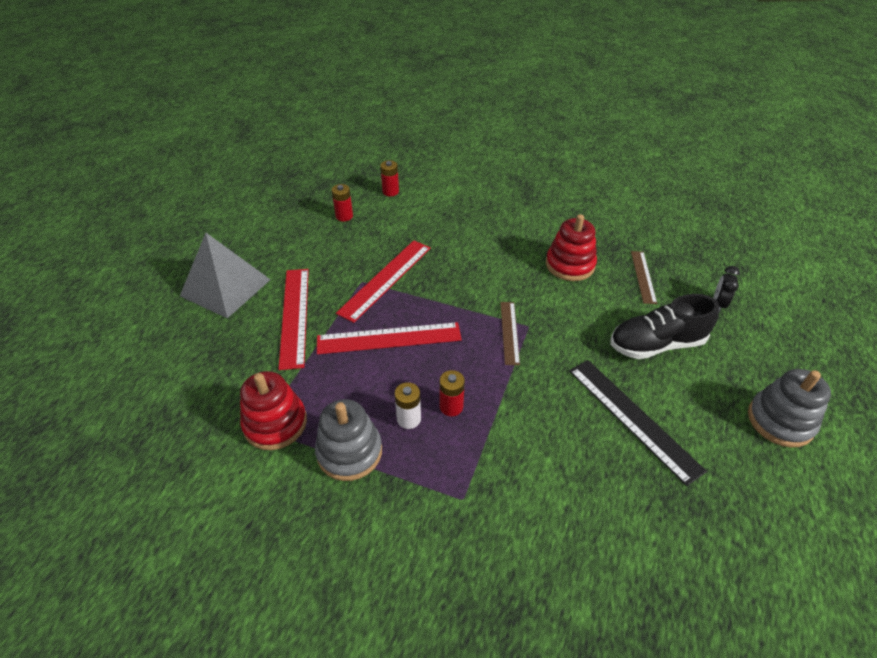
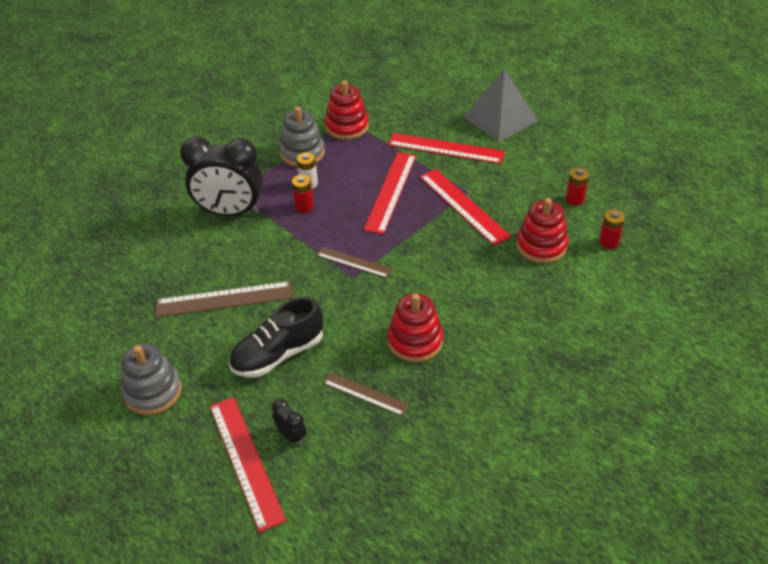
camera: 115 degrees right, 0 degrees up
(414, 223) = (541, 246): none -> red stacking toy
(502, 482) = (230, 212): none -> black clock
(632, 418) = (224, 299): black ruler -> brown ruler
(656, 344) = (278, 354): black shoe -> black shoe turned 135 degrees counterclockwise
(765, 322) = (246, 461): none -> red ruler

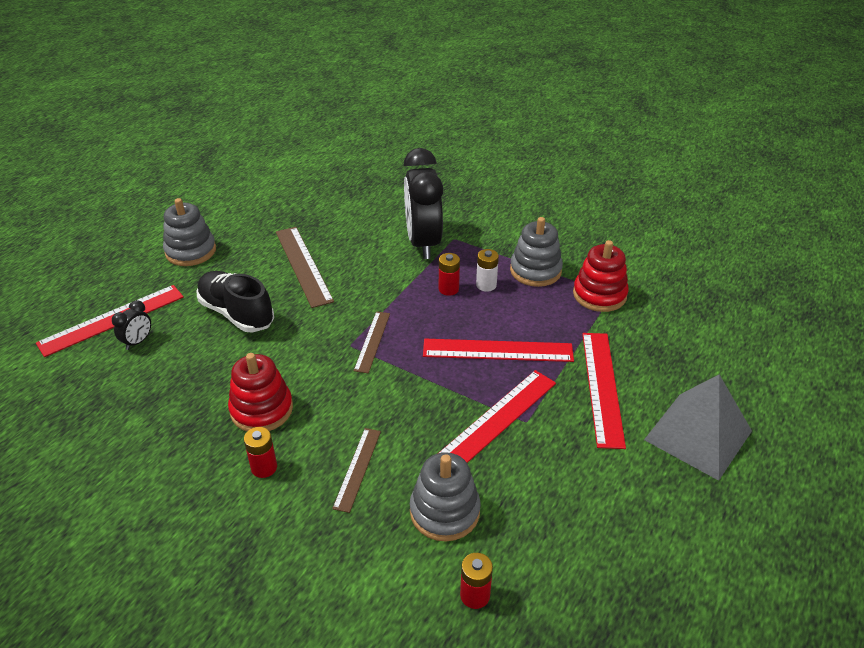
camera: 75 degrees right, 5 degrees down
(365, 394) = (187, 383): brown ruler -> brown ruler (357, 468)
(541, 246) = (444, 511): red stacking toy -> grey stacking toy
(574, 199) = (555, 543): red battery -> red battery (264, 467)

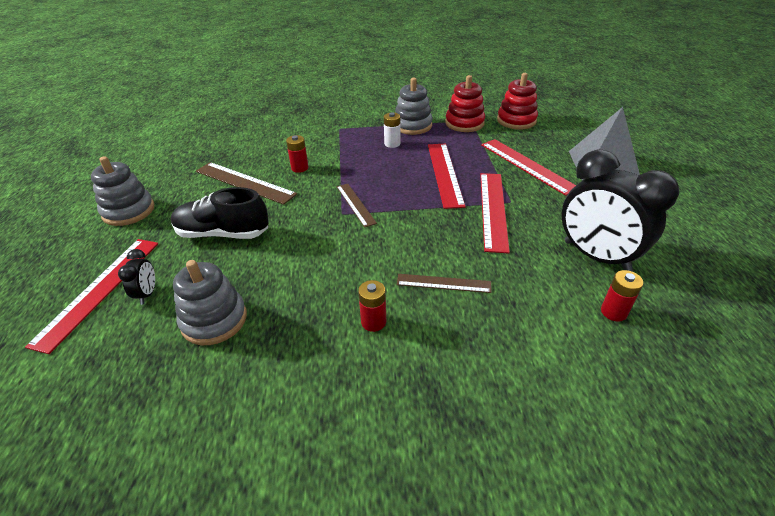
camera: 35 degrees left, 0 degrees up
(261, 409) = (323, 285): red stacking toy -> red stacking toy (516, 121)
(357, 468) = (443, 283): brown ruler -> brown ruler turned 60 degrees counterclockwise
(423, 243) = (321, 138): black clock -> black clock (596, 256)
(444, 511) = (532, 276): grey stacking toy -> grey stacking toy (214, 320)
(448, 289) = (370, 155): red battery -> red battery (299, 168)
(497, 350) = (444, 173): red ruler -> red ruler turned 60 degrees counterclockwise

